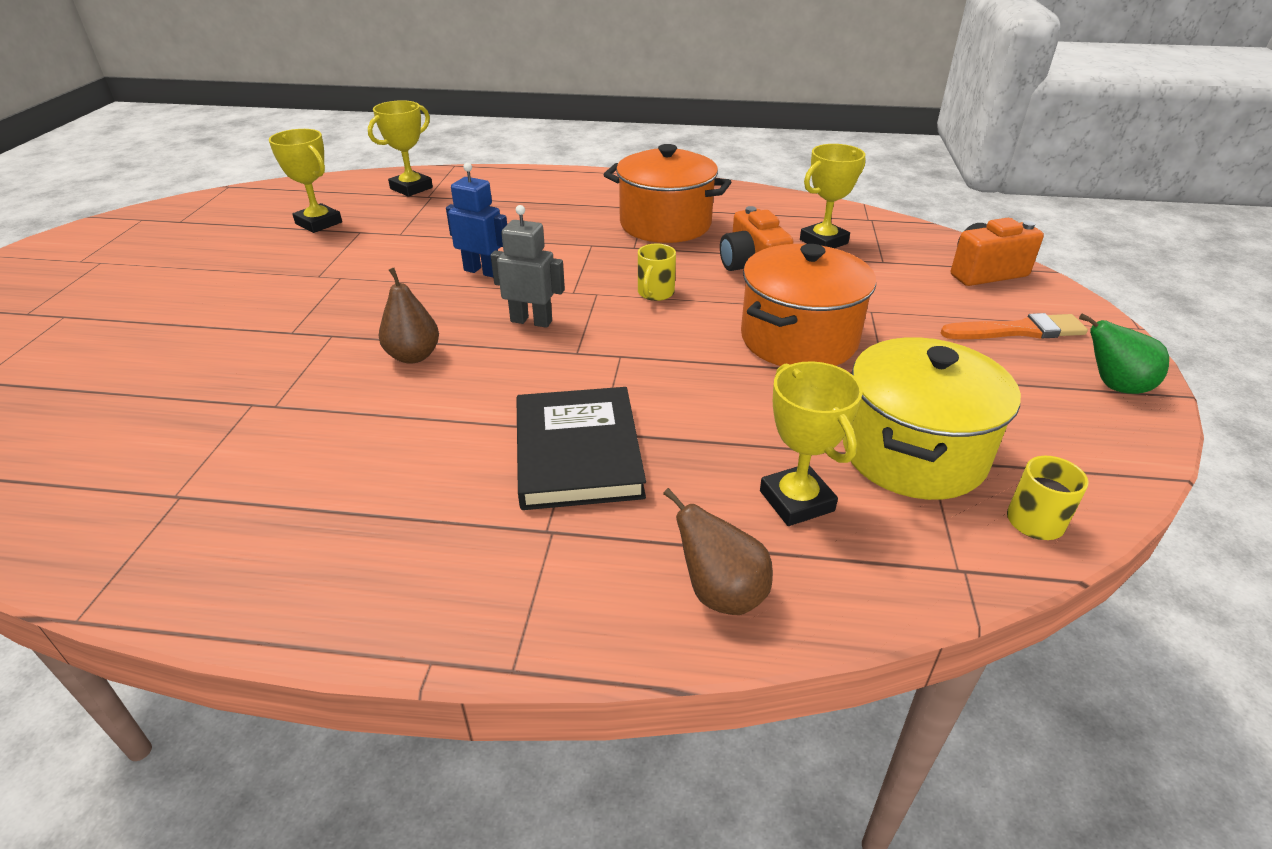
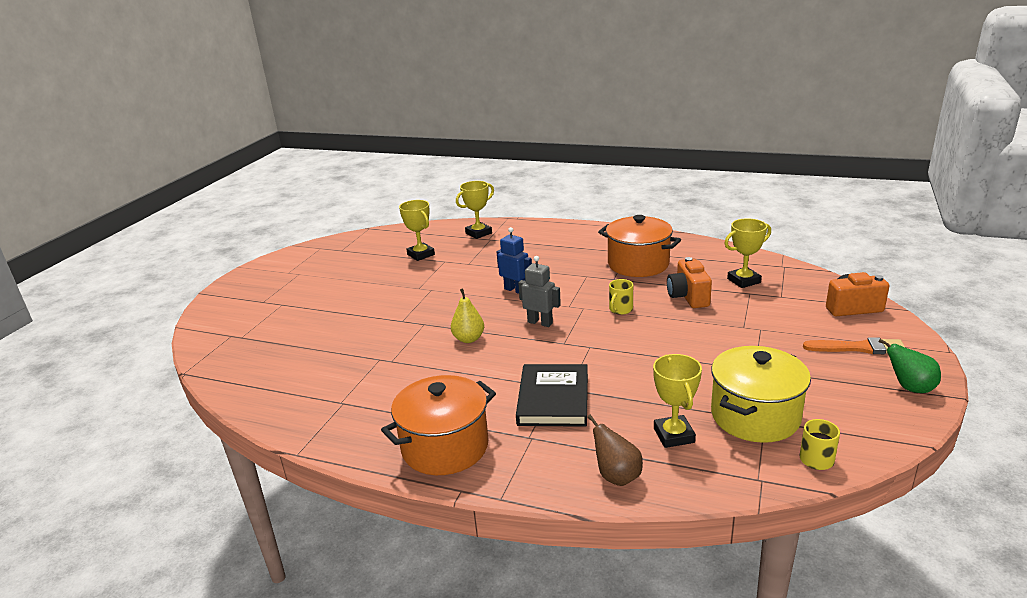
camera: 15 degrees right, 10 degrees down
(413, 356) = (468, 339): brown pear -> yellow pear
(798, 339) = (705, 344): orange pot -> orange pot (445, 447)

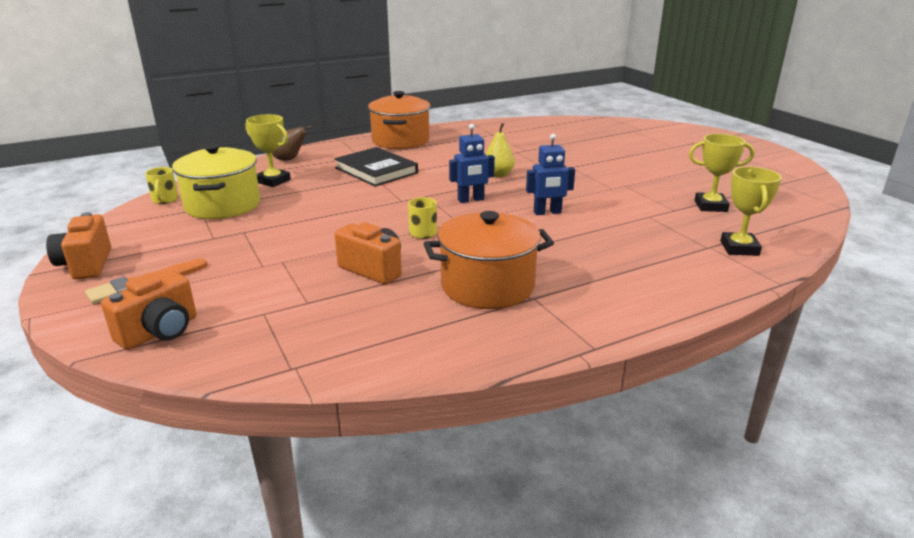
camera: 130 degrees right, 0 degrees up
(540, 322) = (471, 200): grey robot -> blue robot
(743, 281) = (329, 316): yellow trophy -> none
(910, 388) = (86, 265): green pear -> orange camera

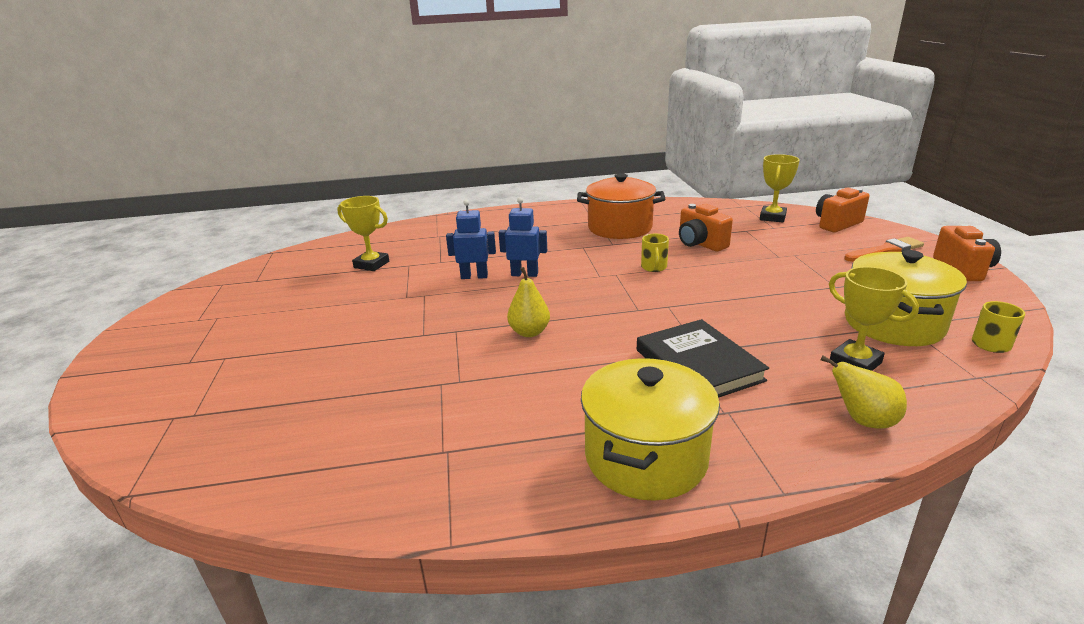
camera: 160 degrees left, 0 degrees up
(289, 159) = (863, 420): brown pear -> yellow pear
(400, 141) = (645, 457): orange pot -> yellow pot
(471, 200) = (589, 297): blue robot -> blue robot (474, 276)
(739, 248) = (419, 233): yellow trophy -> yellow trophy (772, 217)

